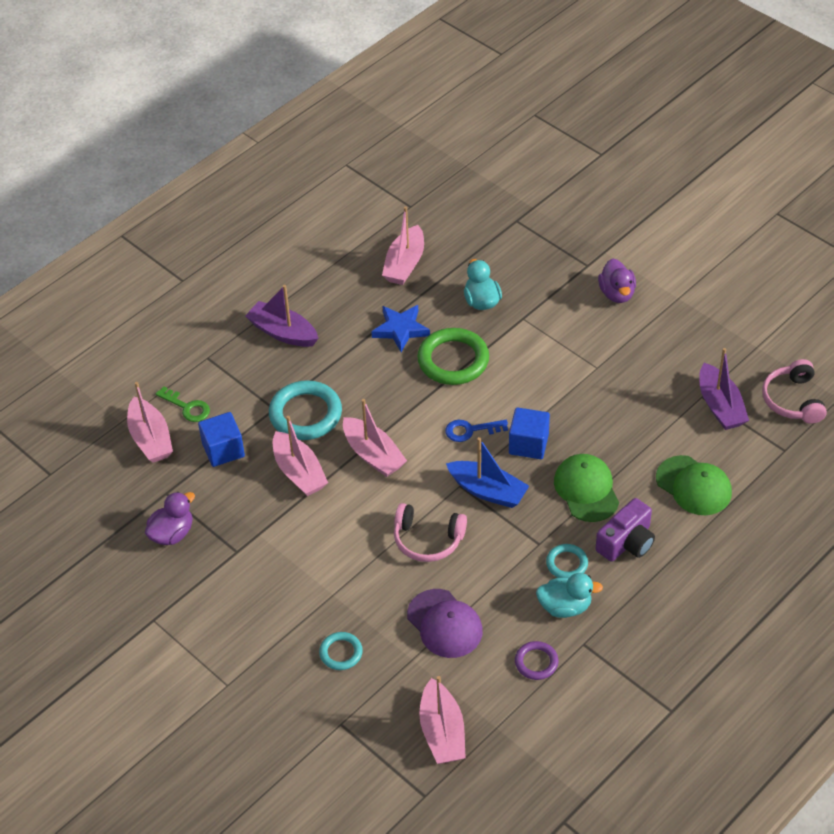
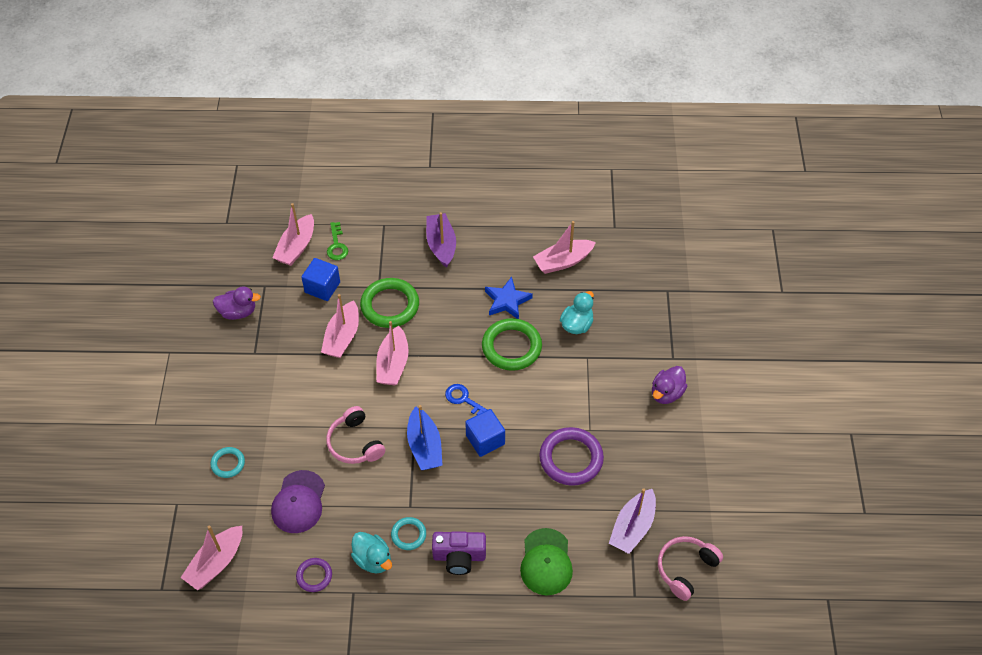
camera: 45 degrees right, 5 degrees up
(305, 414) = (390, 305): turquoise ring -> green ring
(586, 489) = (480, 501): green cap -> none
(611, 399) = (571, 458): none -> purple ring

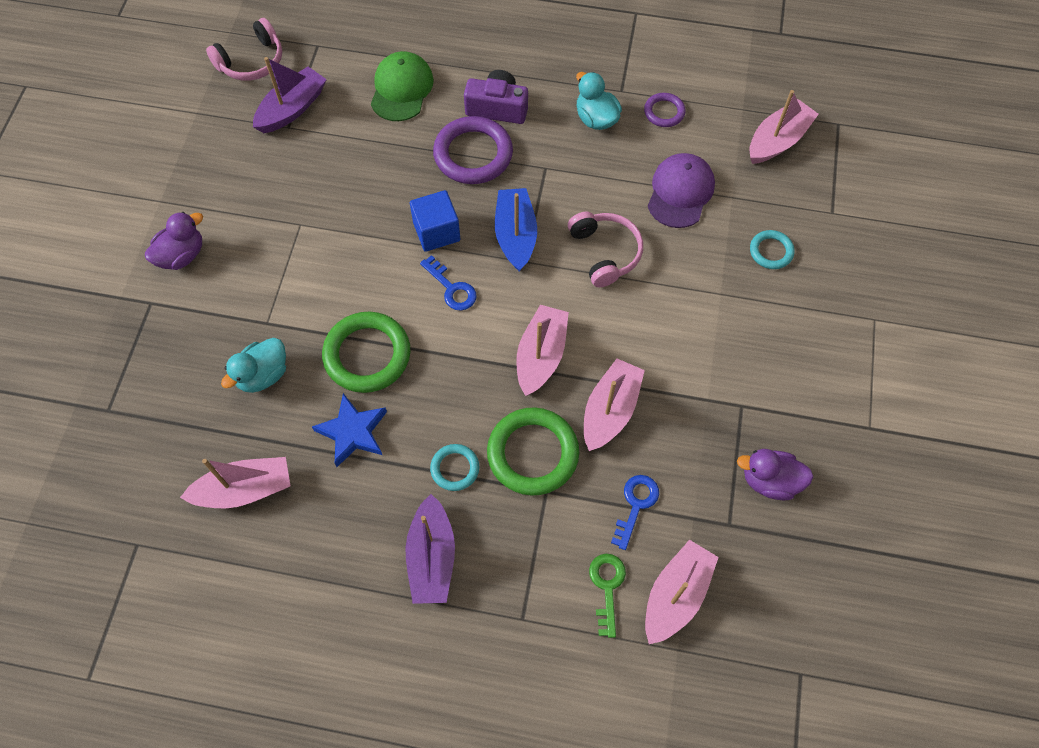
camera: 170 degrees left, 10 degrees up
(322, 287) = (635, 505): blue cube -> blue key
(408, 535) = (551, 138): turquoise ring -> turquoise ring (455, 468)
(571, 458) = (336, 193): purple ring -> purple ring (473, 154)

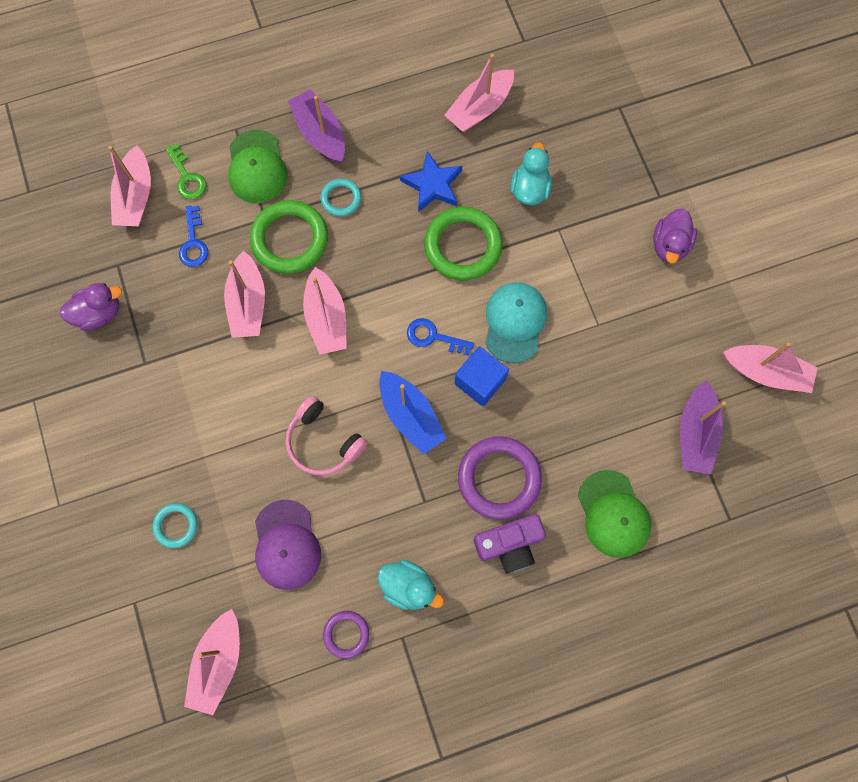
camera: 150 degrees right, 10 degrees up
(198, 121) = (765, 372): none -> pink boat
(251, 61) = (775, 464): pink headphones -> none
(370, 263) = (515, 322): none -> turquoise cap
(523, 555) = (257, 167): none -> green cap

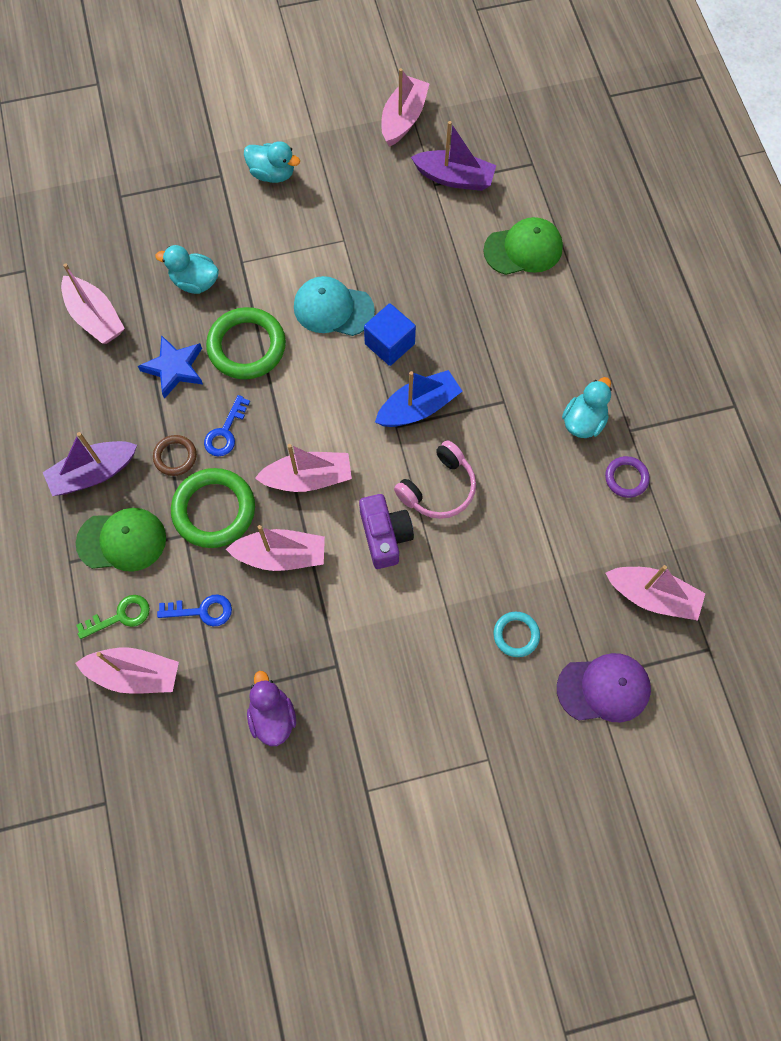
camera: 85 degrees left, 5 degrees down
(286, 545) = (540, 528): purple cap -> purple cap (604, 688)
(341, 199) = (175, 457): turquoise ring -> brown ring
(433, 337) = (339, 381): blue key -> blue key (225, 432)
(499, 478) = (485, 336): purple ring -> none
(509, 545) = (547, 334): purple camera -> purple camera (385, 536)
(669, 245) = (272, 174): purple duck -> turquoise duck

